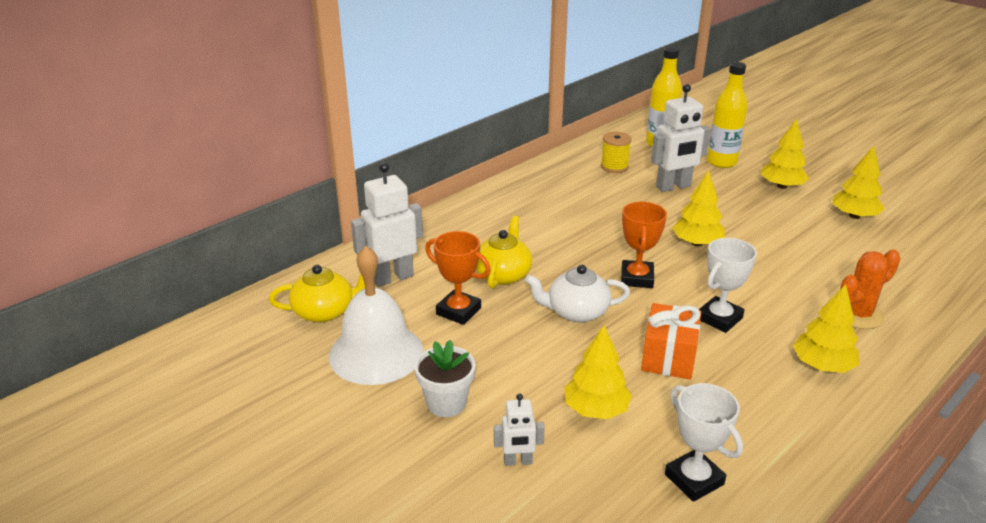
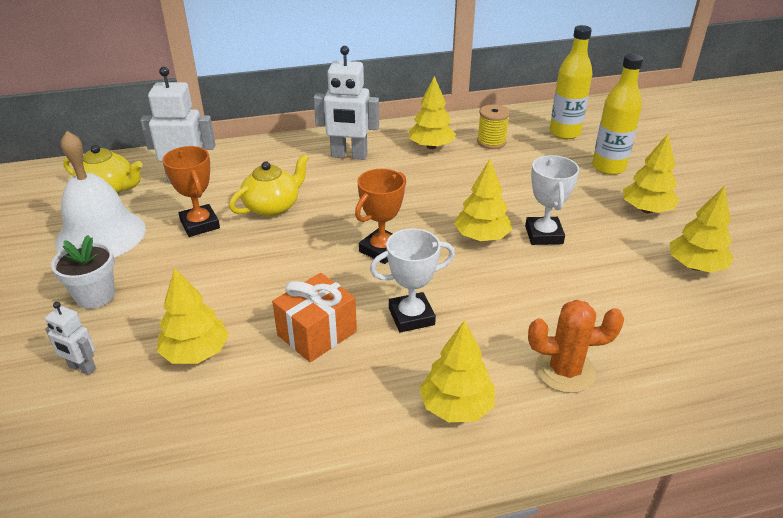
camera: 30 degrees right, 5 degrees up
(571, 184) = (431, 146): none -> yellow tree
(576, 312) = (290, 260): white teapot -> none
(673, 187) = (526, 177): white robot -> white robot (349, 156)
(694, 479) = (193, 456): white trophy -> white trophy (544, 235)

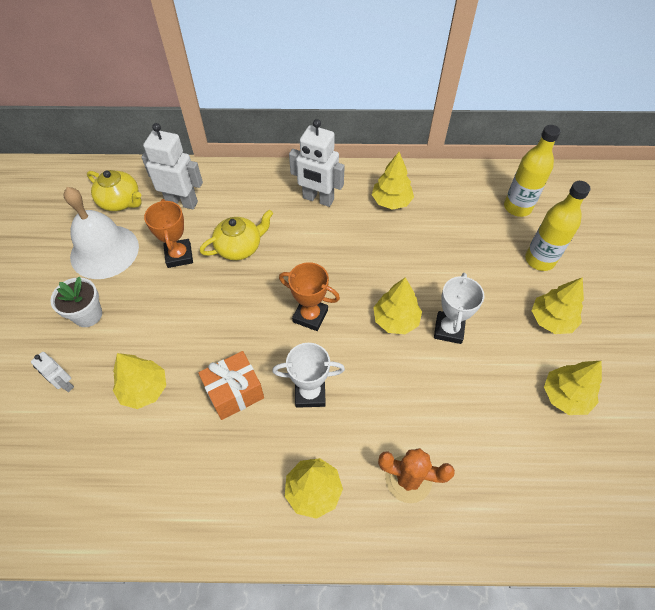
camera: 15 degrees right, 20 degrees up
(382, 250) = (310, 316): orange trophy -> orange trophy turned 60 degrees clockwise
(491, 142) = (446, 206): yellow spool -> none

